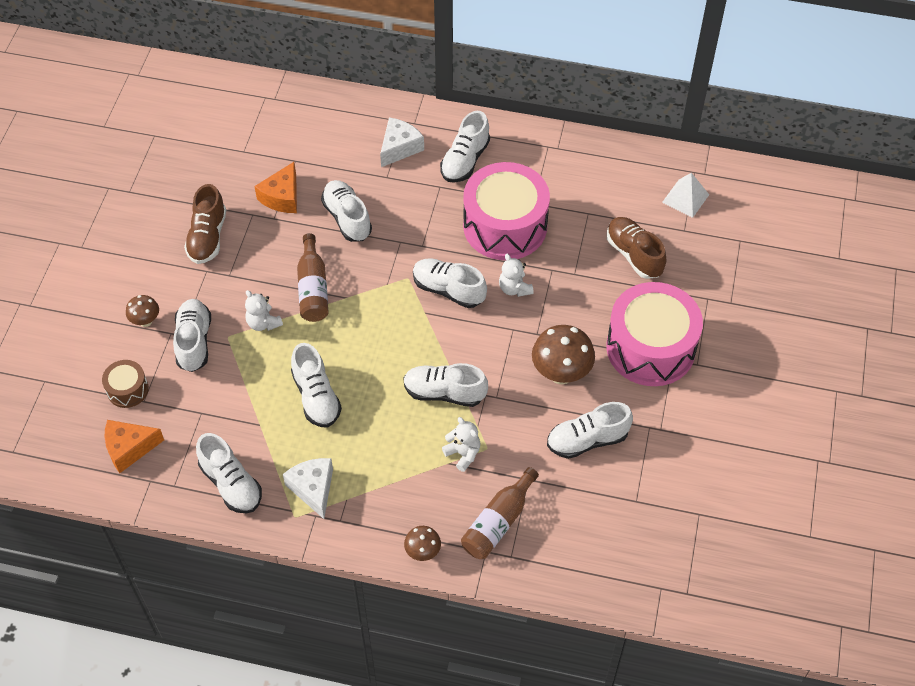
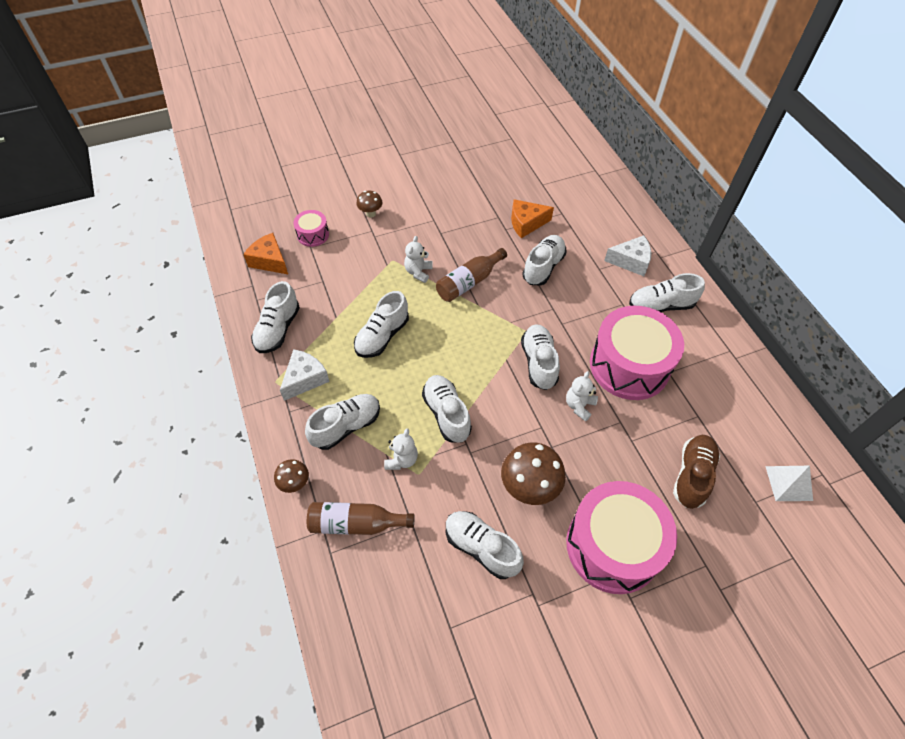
camera: 55 degrees right, 0 degrees up
(127, 390) = (313, 235): brown drum -> pink drum
(194, 342) = (374, 245): white shoe -> white shoe (346, 426)
(207, 237) = (460, 205): brown shoe -> none

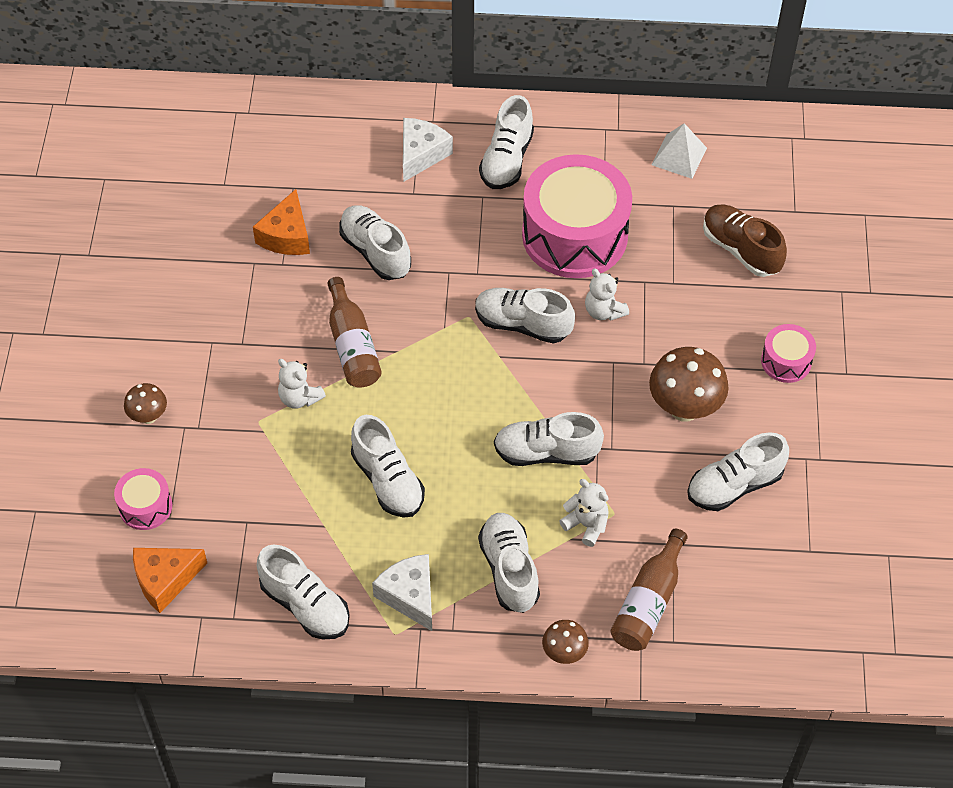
camera: 65 degrees left, 0 degrees up
(613, 546) = (786, 361): pink drum -> pink drum, size x0.46
(788, 483) = (788, 171): white pyramid -> white pyramid (679, 156)

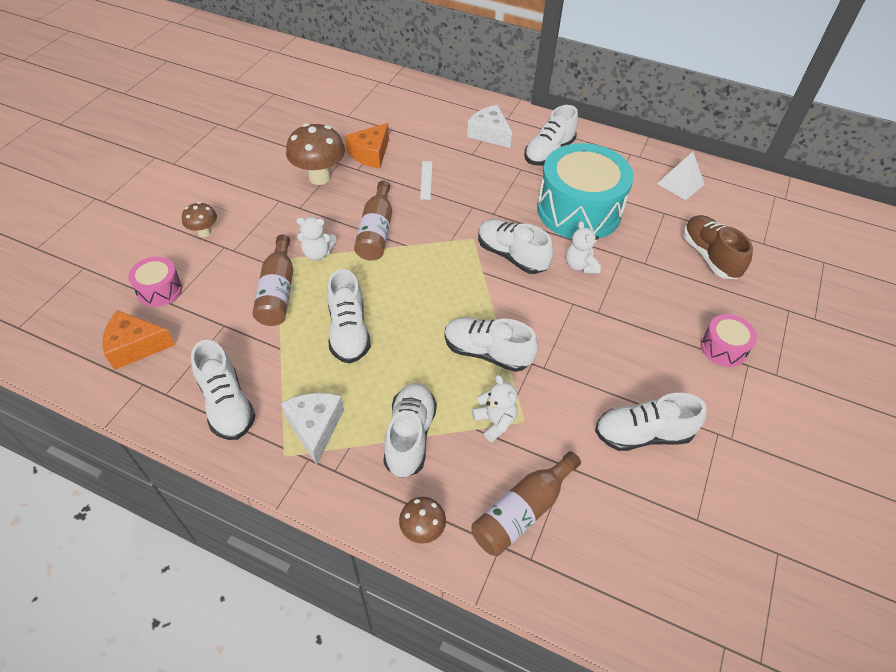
camera: 20 degrees right, 5 degrees down
(282, 461) = (278, 292): none -> brown bottle
(299, 398) = (317, 253): white teddy bear -> white teddy bear turned 60 degrees counterclockwise
(375, 252) = (426, 180): white shoe -> white ruler
(421, 154) = (489, 134): white cheese -> white cheese turned 90 degrees counterclockwise
(574, 235) = (579, 210): pink drum -> turquoise drum
(684, 408) = (619, 356): brown mushroom -> brown mushroom (320, 177)

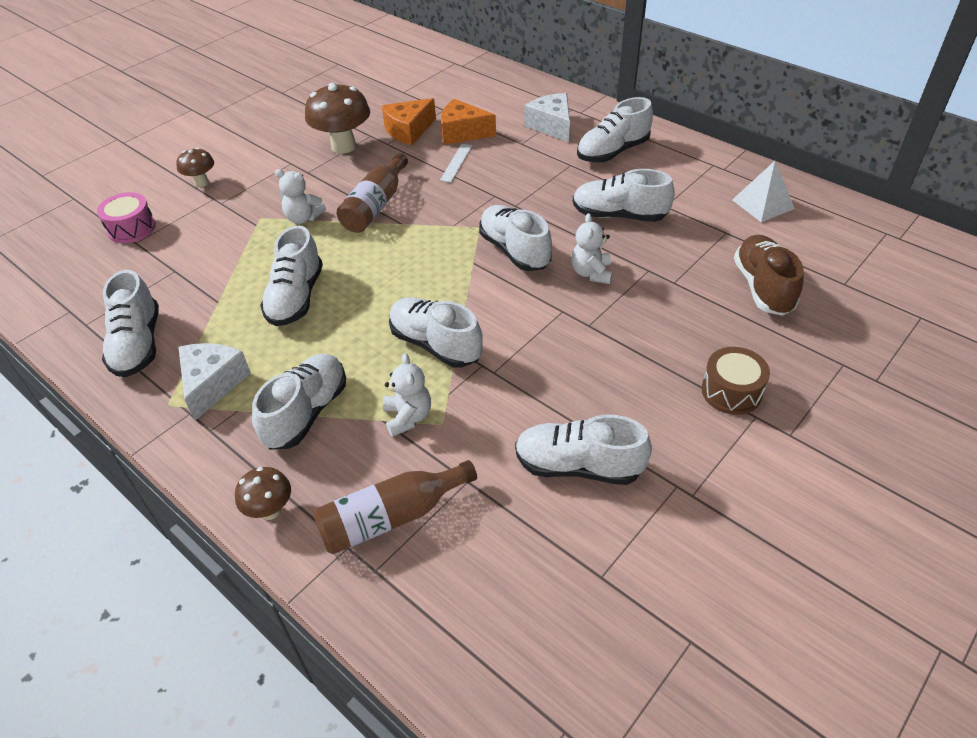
camera: 20 degrees right, 5 degrees down
(136, 346) = (82, 276): orange cheese -> orange cheese (462, 133)
(278, 292) = (244, 248): brown bottle -> none
(579, 210) = (619, 215): turquoise drum -> white shoe
(723, 348) = (731, 391): pink drum -> brown drum

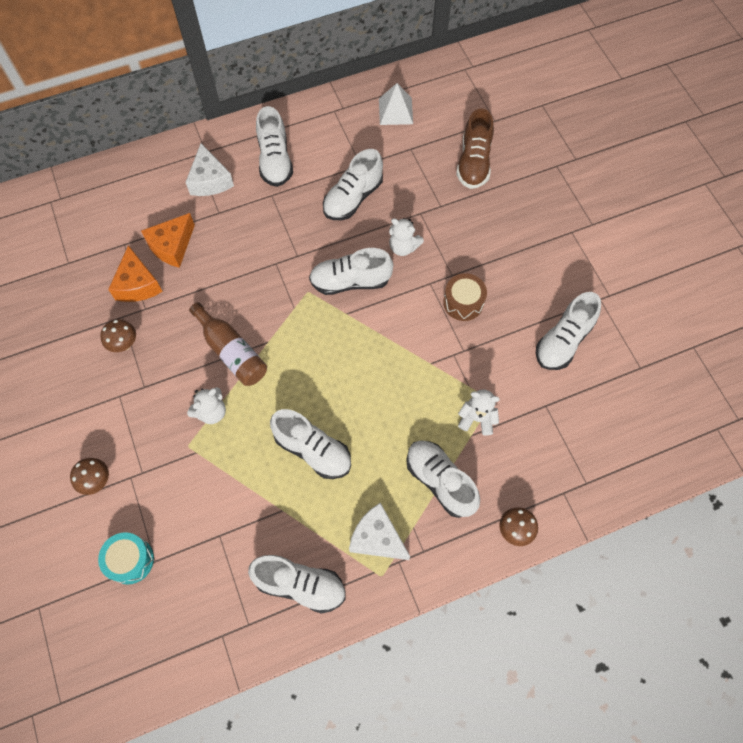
camera: 65 degrees left, 20 degrees up
(131, 228) = (130, 560): pink drum -> turquoise drum
(343, 146) = (124, 344): brown mushroom -> brown mushroom, size x0.55
(391, 517) = (553, 460): brown bottle -> none
(435, 344) = (419, 374): white shoe -> none
(456, 162) = (212, 269): white ruler -> none
(552, 126) = (210, 180): white cheese -> white cheese turned 105 degrees counterclockwise
(731, 391) = (548, 232): brown drum -> brown drum (463, 302)
(763, 287) = (474, 162): brown shoe -> brown shoe turned 105 degrees counterclockwise

